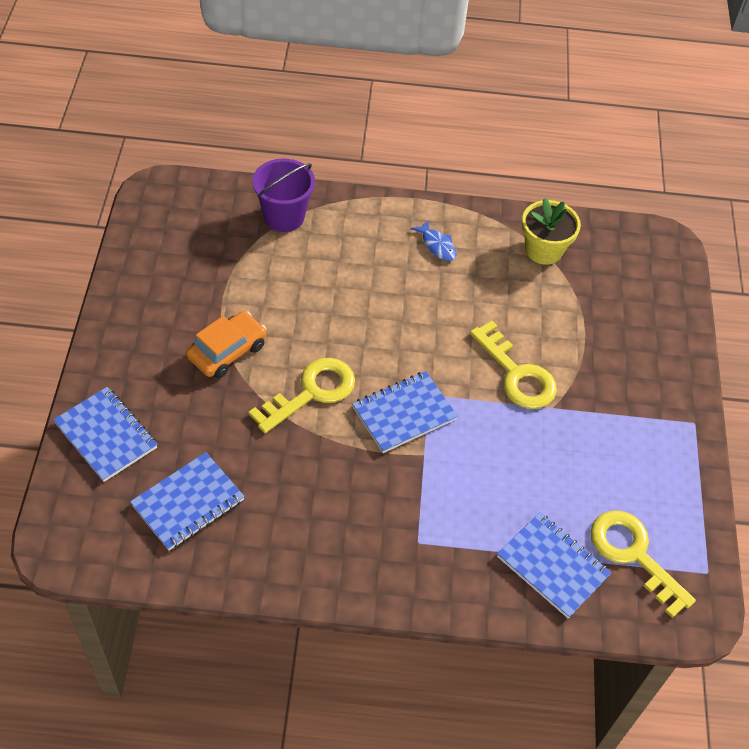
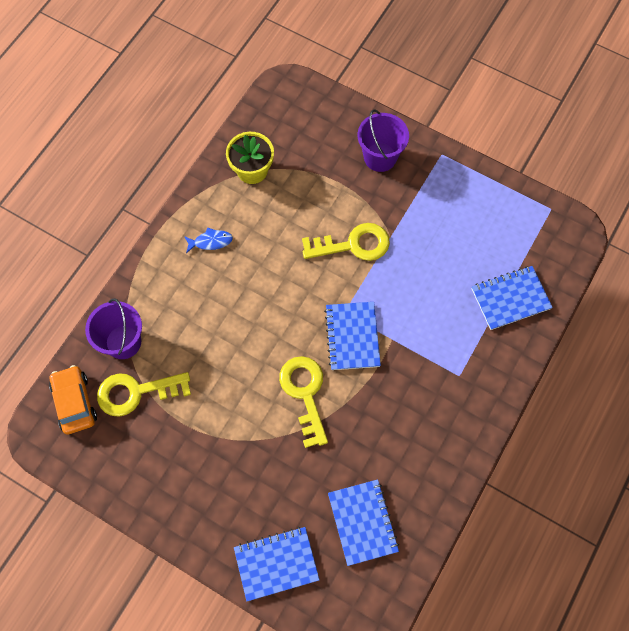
camera: 60 degrees left, 15 degrees up
(227, 351) = (238, 440): orange car -> orange car (75, 402)
(633, 555) = (521, 245): yellow key -> yellow key (136, 392)
(644, 361) = (380, 157): none -> purple bucket

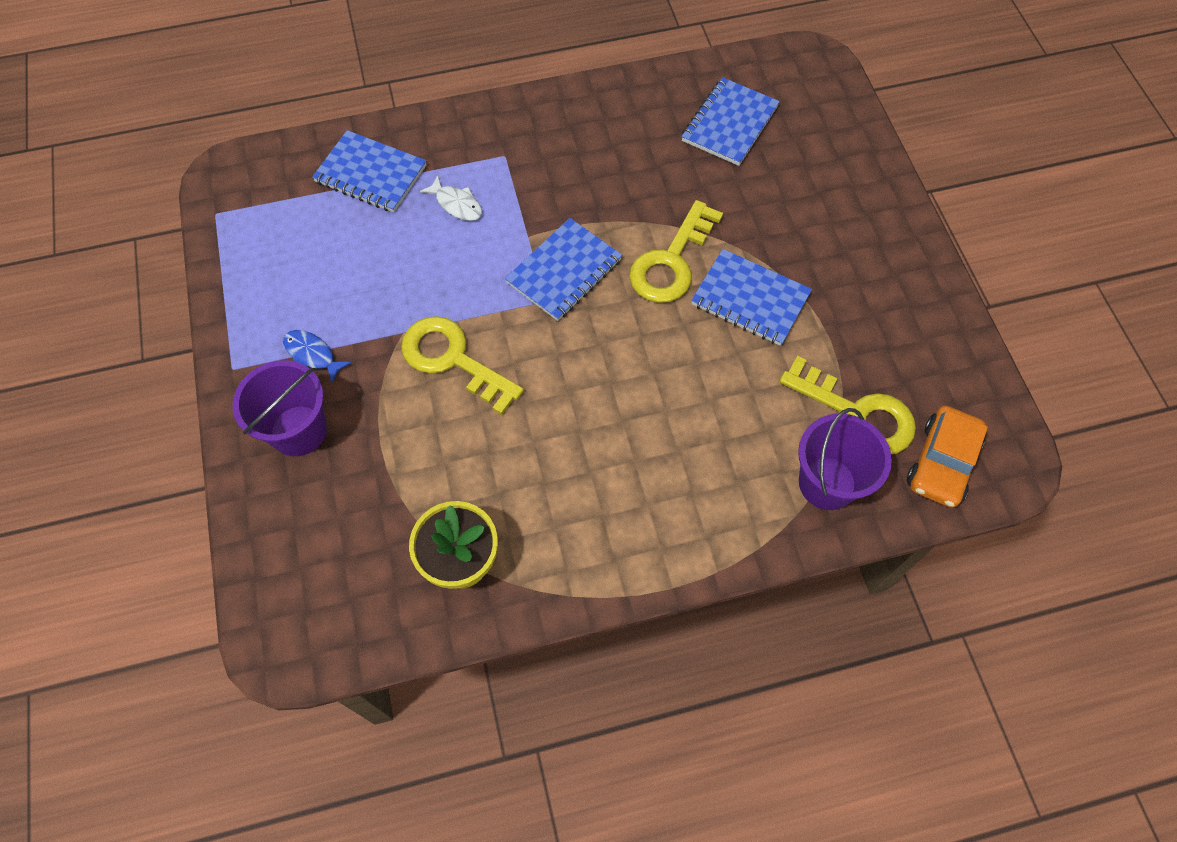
camera: 135 degrees left, 5 degrees down
(211, 241) = (608, 513): blue fish -> blue fish (312, 355)
(276, 563) = (843, 155): blue notebook -> blue notebook (750, 299)
(448, 323) = (457, 204): none -> white fish

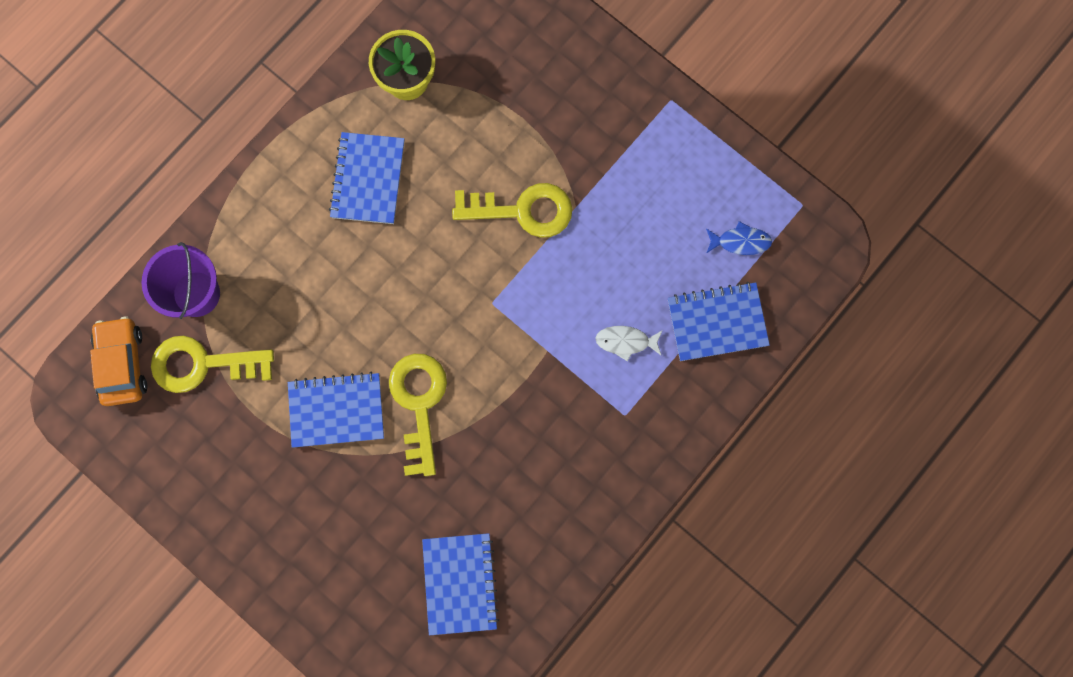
camera: 145 degrees right, 15 degrees up
(299, 430) = (585, 90): purple bucket -> none
(312, 355) = (625, 147): blue fish -> blue fish (740, 241)
(564, 271) = (495, 338): blue notebook -> blue notebook (368, 179)

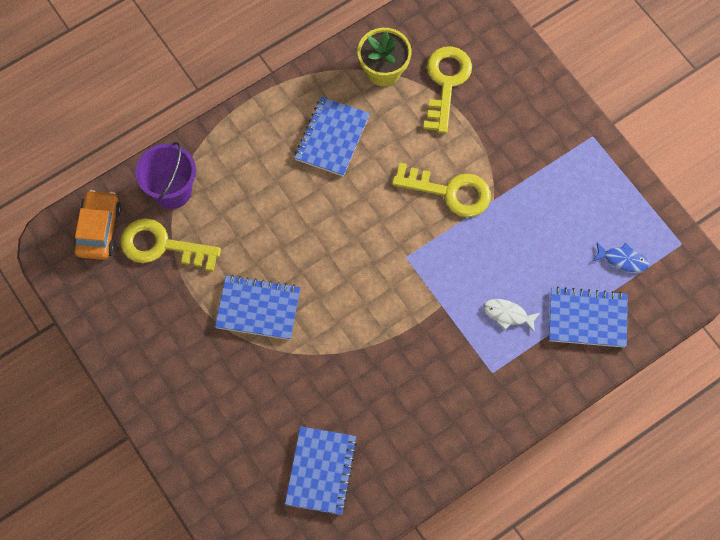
camera: 15 degrees right, 10 degrees down
(419, 404) = (326, 320): yellow key -> yellow key (446, 83)

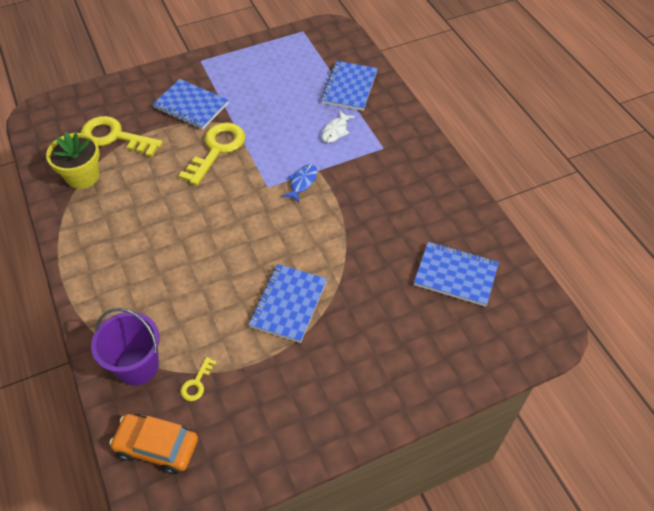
camera: 80 degrees left, 15 degrees down
(162, 246) = (197, 383): yellow key -> yellow key, size x0.45
(332, 138) = (133, 223): blue notebook -> blue notebook (191, 106)
(622, 260) = (307, 62): blue fish -> blue fish (302, 182)

